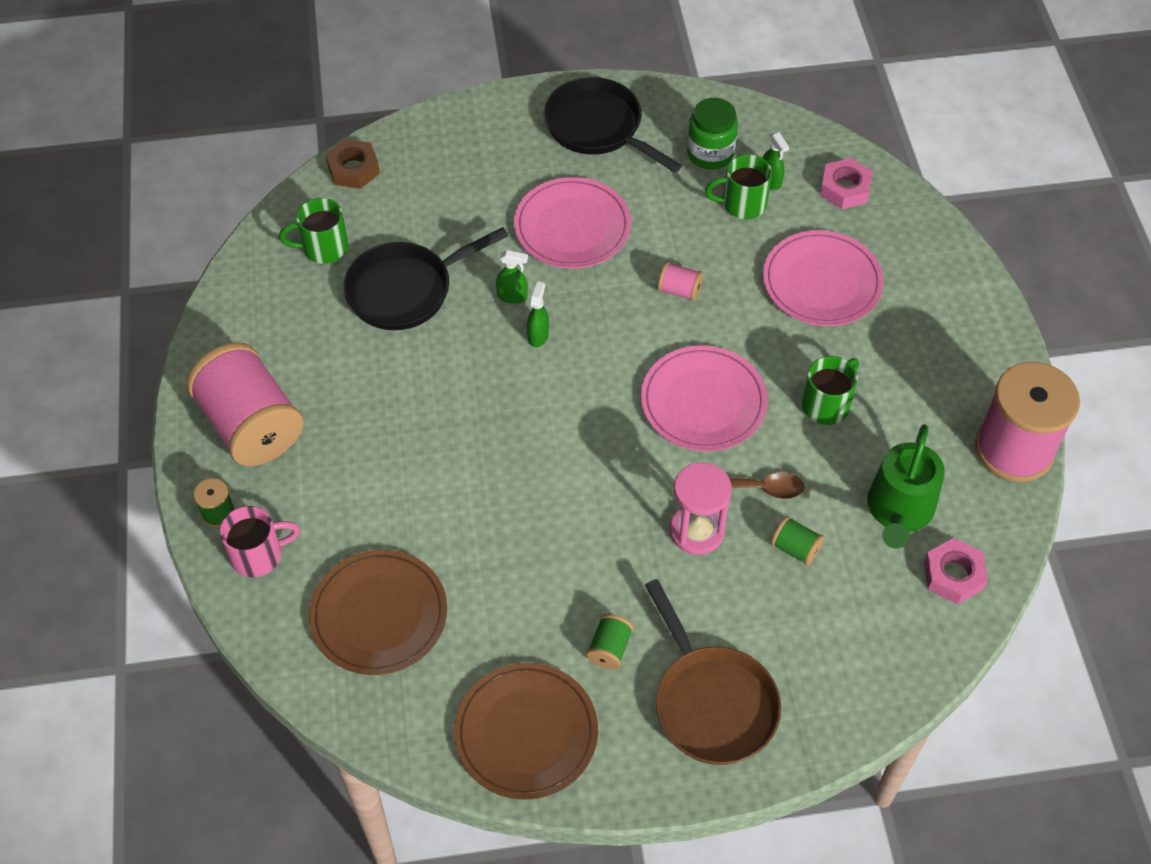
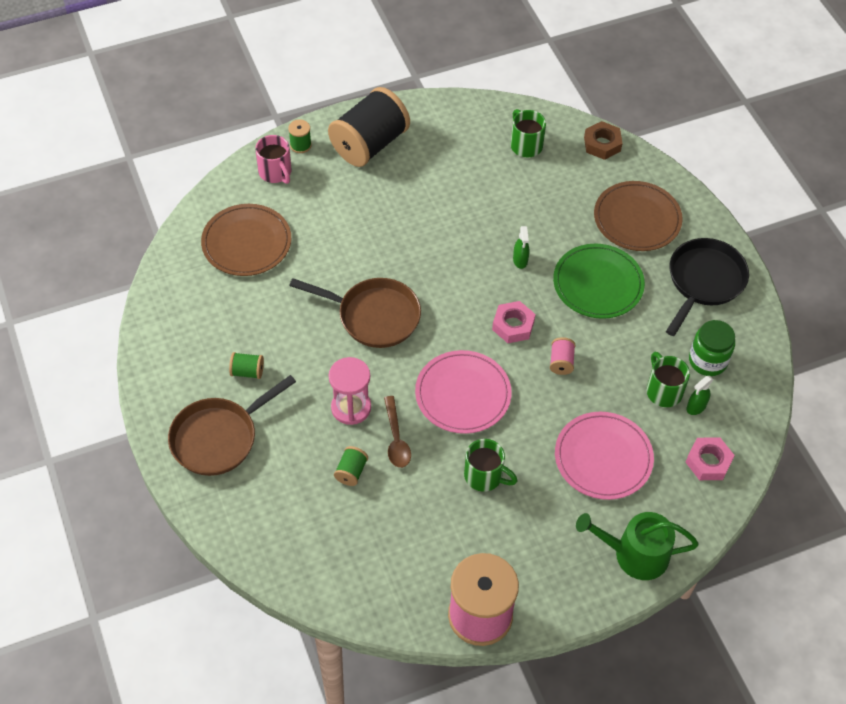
camera: 75 degrees right, 0 degrees up
(251, 425) = (369, 144): pink spool -> black spool
(406, 290) = (505, 198): black pan -> none
(526, 733) = (179, 337): brown plate -> brown plate (637, 219)
(538, 335) = (490, 282): green spray bottle -> none
(555, 477) = (373, 316): none -> brown pan
(572, 227) = (598, 283): pink plate -> green plate
(899, 511) = (401, 537): green watering can -> green watering can (634, 554)
(953, 575) = (353, 581): pink nut -> pink nut (513, 325)

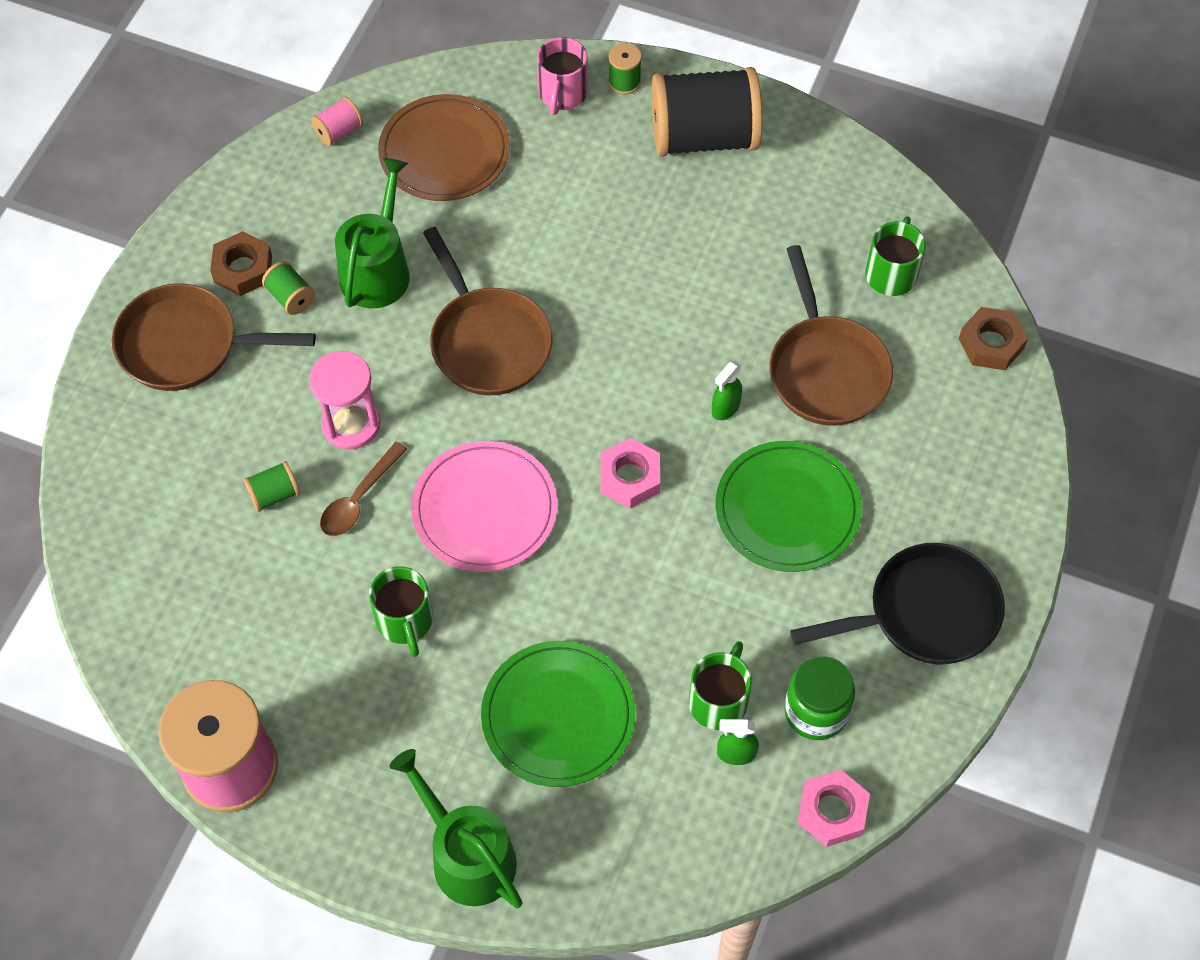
camera: 45 degrees right, 5 degrees up
(205, 377) = (243, 269): none -> brown nut
(278, 324) = (377, 269): none -> green watering can
(545, 209) = (826, 369): none -> brown pan
(561, 362) = (636, 566): pink spool -> pink spool (339, 131)
(603, 457) = (558, 716): pink plate -> green plate
(637, 219) = (928, 469): brown plate -> none
(708, 462) = (675, 829): pink nut -> pink nut (832, 811)

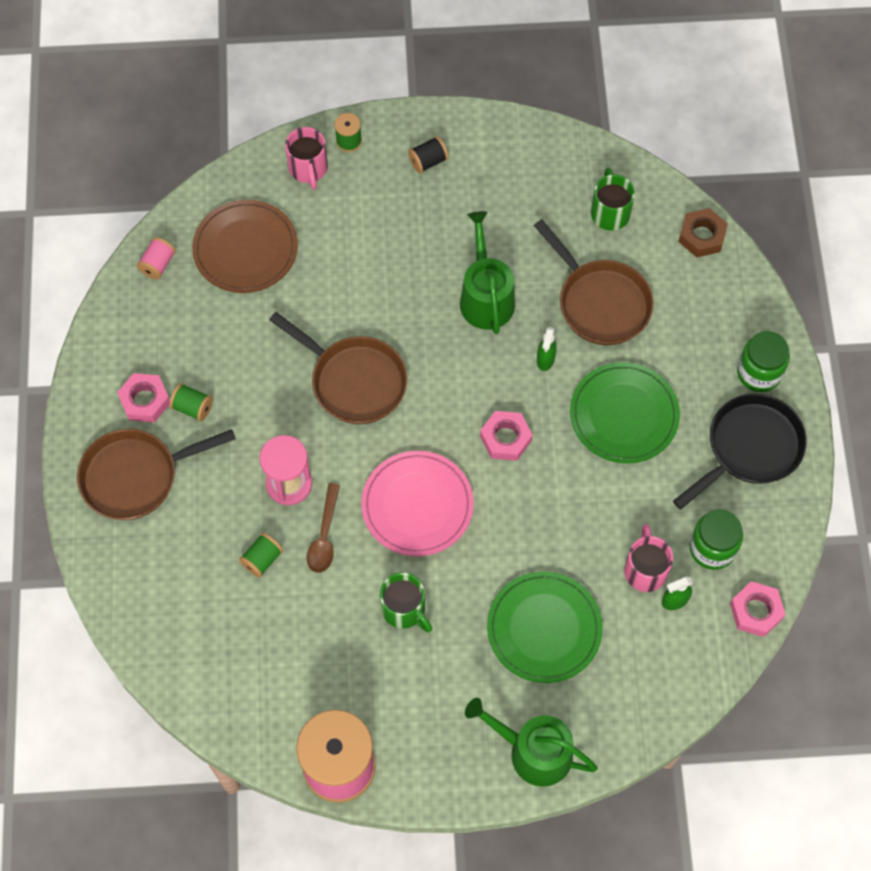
camera: 25 degrees left, 5 degrees up
(243, 269) = (145, 401): brown nut -> pink nut
(377, 269) = (245, 360): green watering can -> green watering can (486, 297)
(704, 137) = (428, 161): black spool -> black spool, size x0.41
(719, 701) = (645, 569): green mug -> pink mug
(982, 529) = (759, 373): none -> green jar

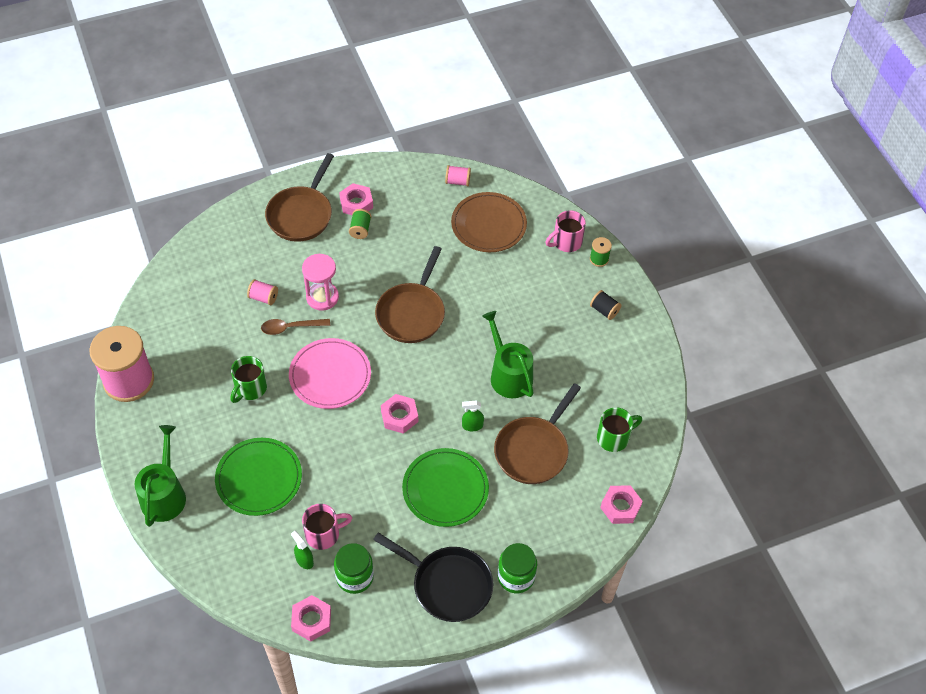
camera: 70 degrees right, 10 degrees down
(136, 476) = (301, 214): brown pan -> brown pan turned 120 degrees counterclockwise
(262, 559) = (263, 298): green spool -> pink spool
(486, 297) = (508, 375): green watering can -> green watering can turned 90 degrees counterclockwise
(701, 236) = (620, 507): brown nut -> pink nut

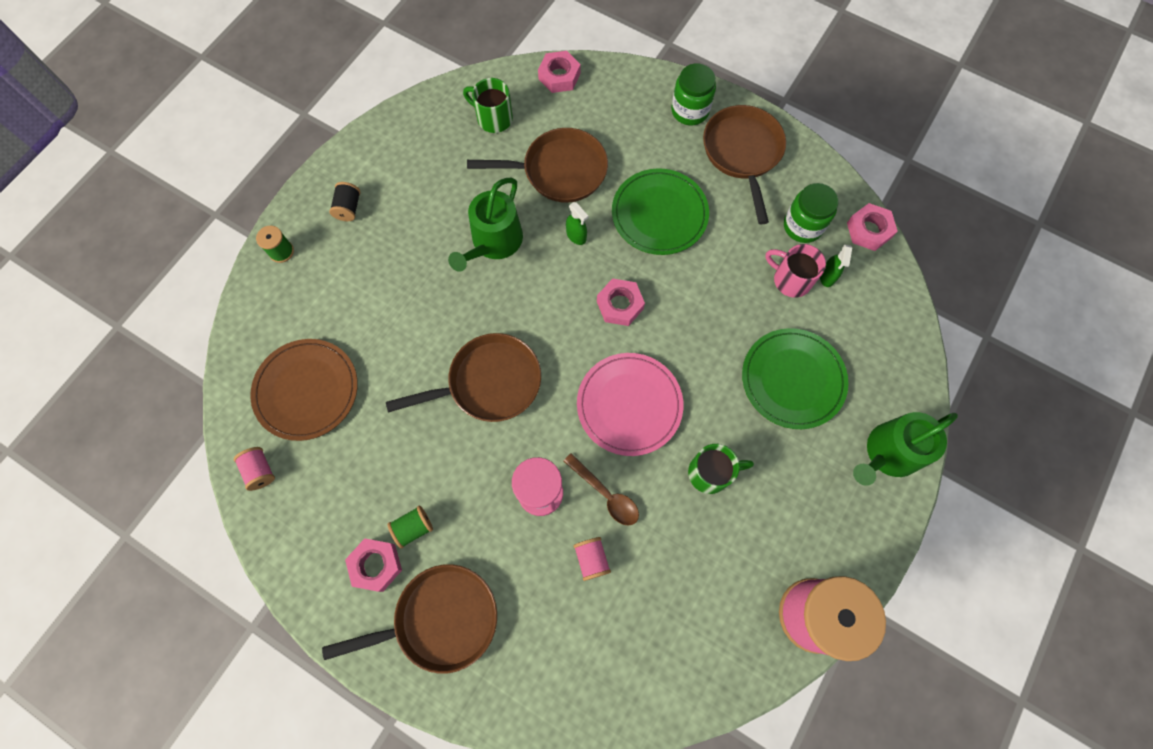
camera: 125 degrees left, 15 degrees up
(447, 584) = (742, 153): black pan -> brown pan
(566, 242) = (278, 296): pink mug -> none

